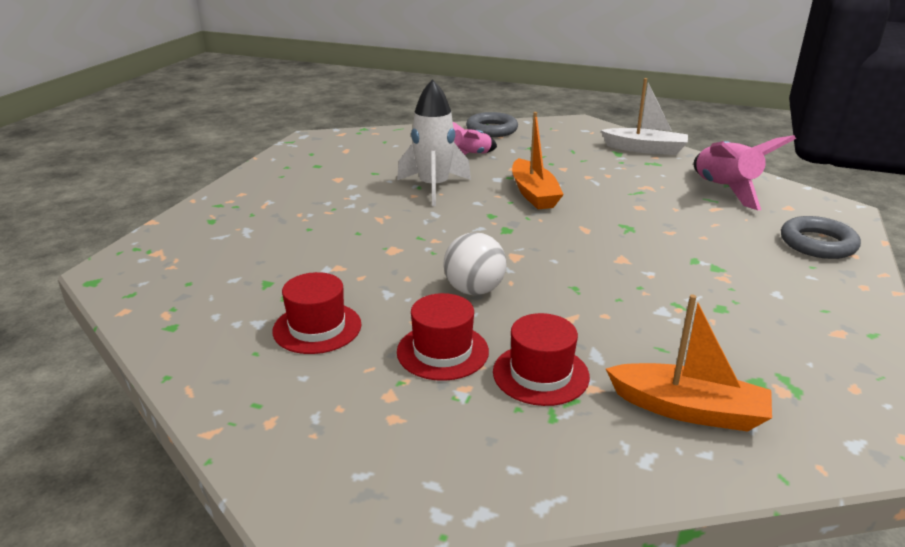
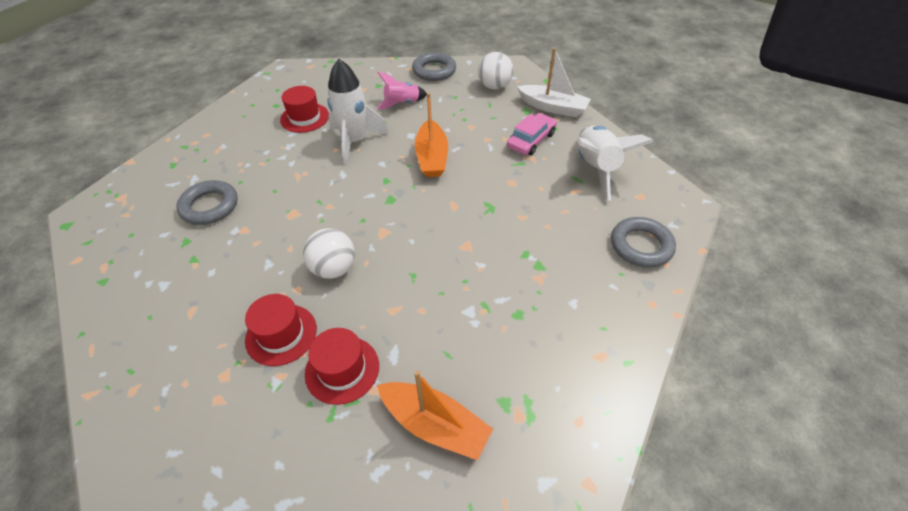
camera: 10 degrees right, 20 degrees up
(282, 251) = (210, 206): none -> grey ring
(317, 328) = (202, 296): red hat -> red hat (305, 118)
(569, 137) = (494, 86): none -> white ball
(638, 174) = (531, 140): none -> pink car
(725, 190) = (595, 168): pink rocket -> white rocket

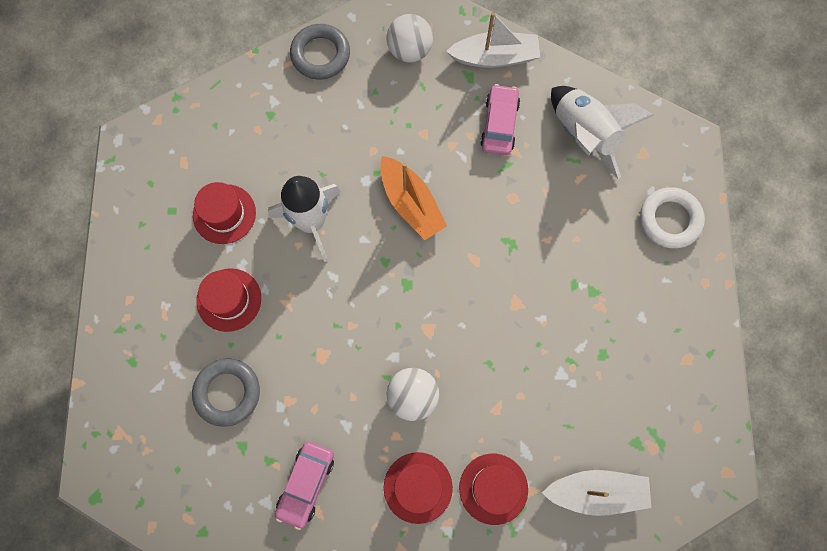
camera: 30 degrees left, 25 degrees up
(202, 287) = (306, 484): none -> pink car
(263, 158) = (229, 300): none -> red hat
(402, 103) = (321, 133): pink rocket -> none
(435, 425) = (596, 492): orange boat -> white boat
(641, 246) = (669, 220): grey ring -> white ring

